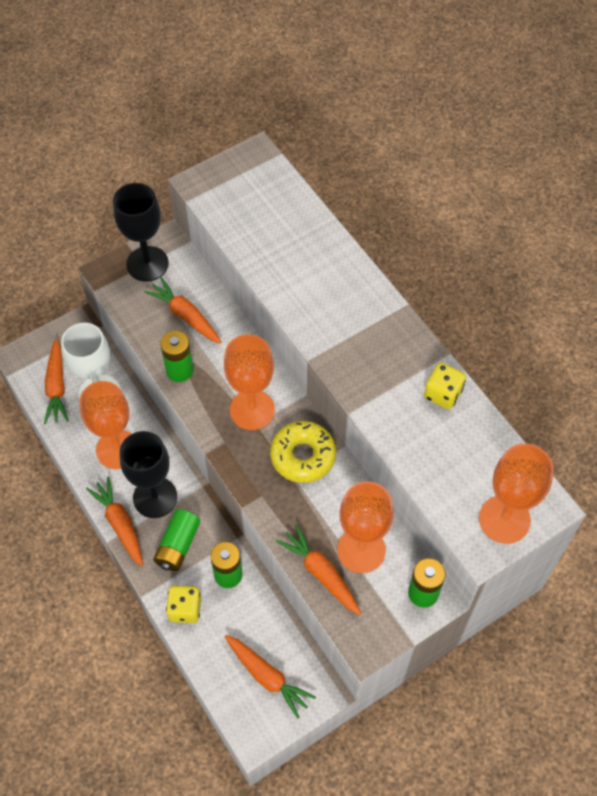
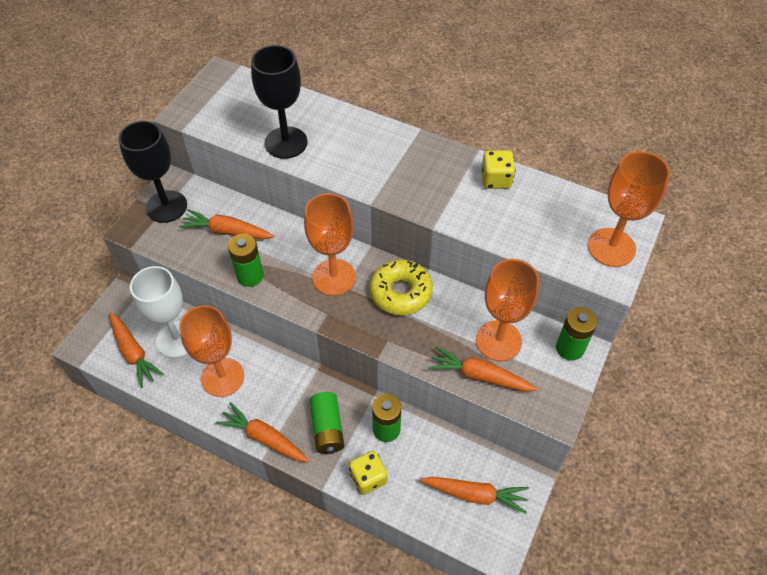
camera: 30 degrees left, 5 degrees down
(155, 497) = (281, 399): black goblet -> black goblet (286, 142)

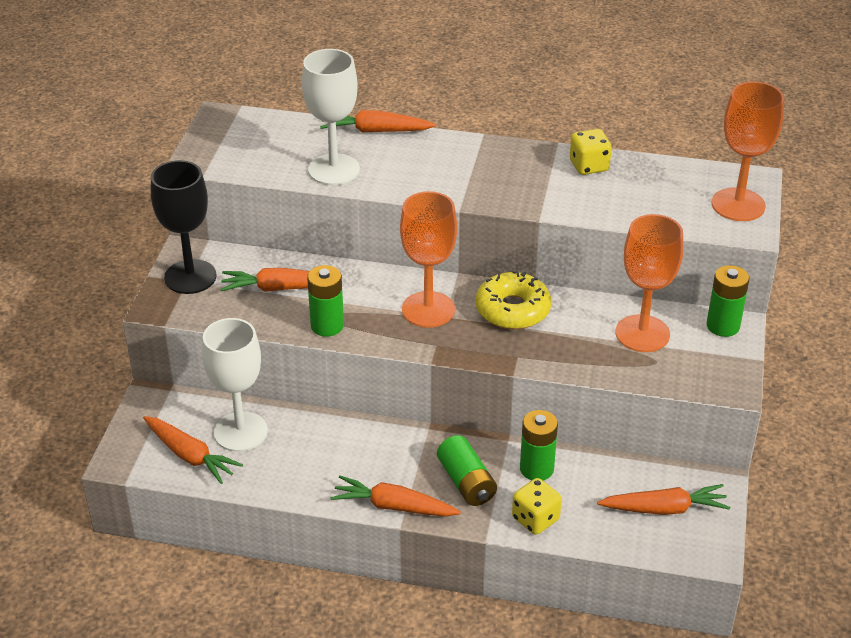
camera: 15 degrees left, 15 degrees down
(222, 377) = (315, 458): orange goblet -> none
(286, 142) = (334, 170): black goblet -> white goblet
(480, 376) = (635, 369): orange carrot -> orange carrot (375, 131)

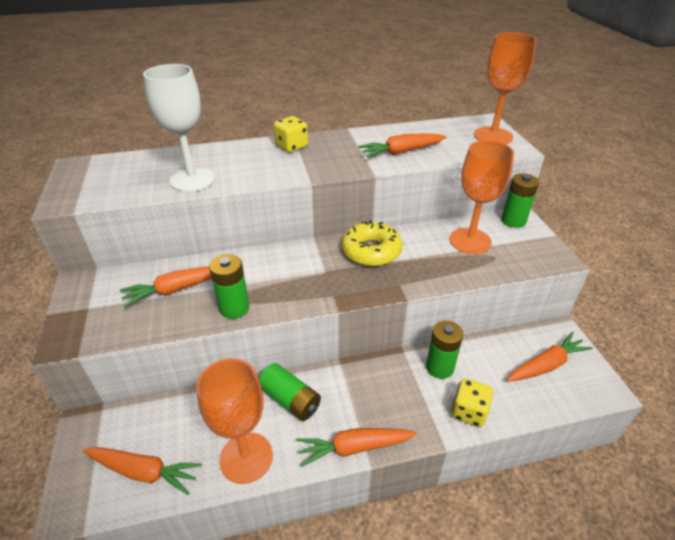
camera: 25 degrees left, 0 degrees up
(190, 277) = (90, 303): black goblet -> none
(240, 432) = (184, 427): white goblet -> none
(375, 131) = (212, 148): orange carrot -> orange carrot (401, 152)
(428, 309) = (309, 270): orange goblet -> orange goblet (246, 457)
(466, 482) = (397, 400): green battery -> green battery (290, 400)
(589, 166) = (380, 136): yellow dice -> yellow dice (291, 146)

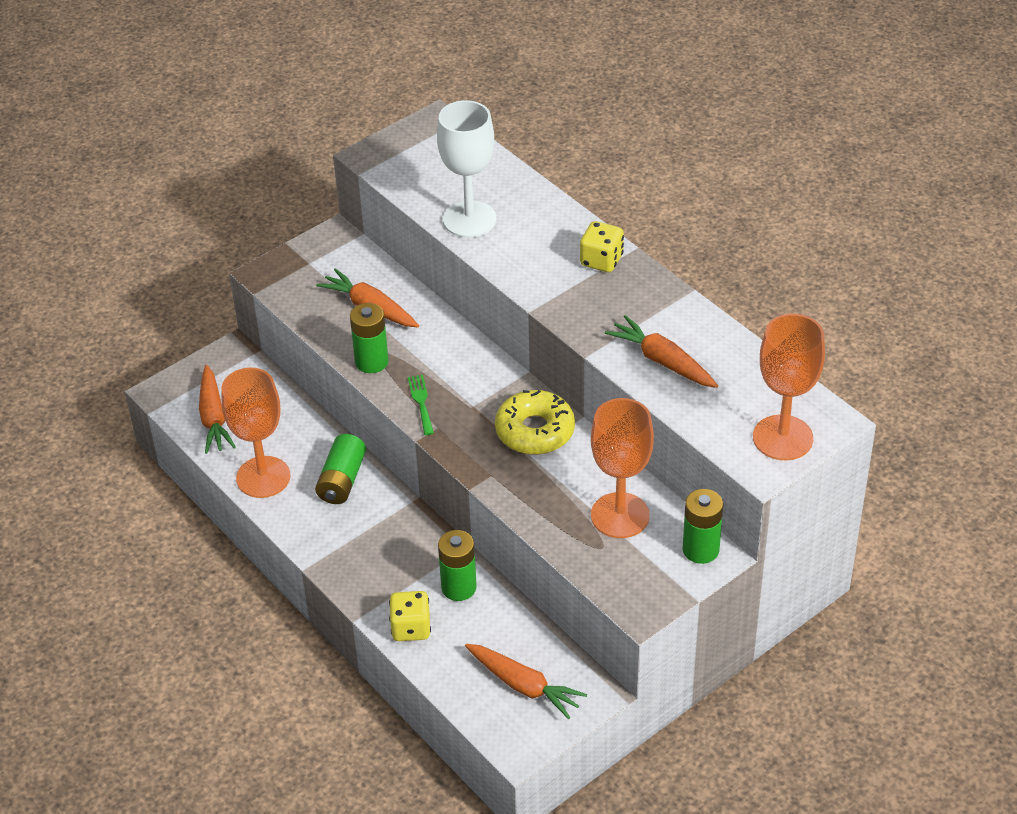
camera: 65 degrees right, 5 degrees up
(301, 295) = (421, 402): none -> green fork
(354, 448) = (316, 550): orange carrot -> none

